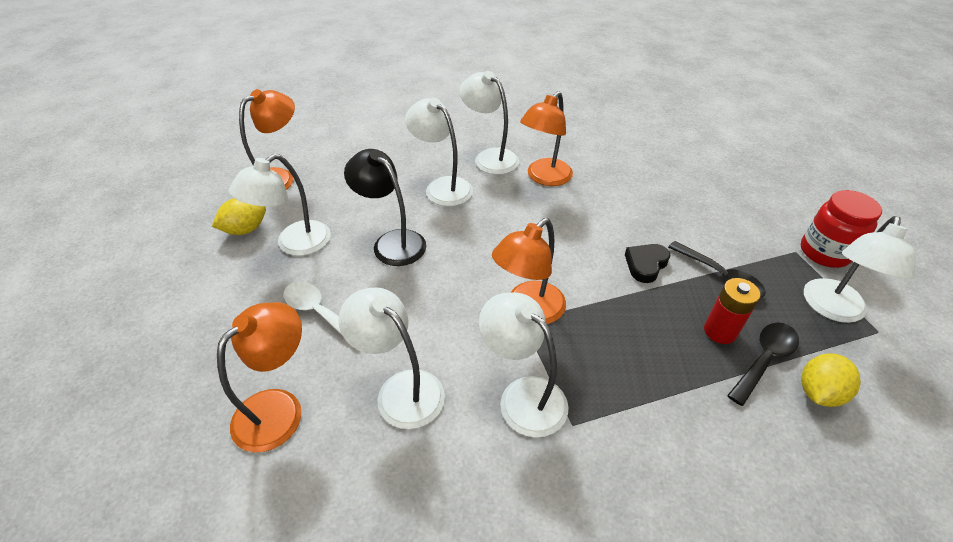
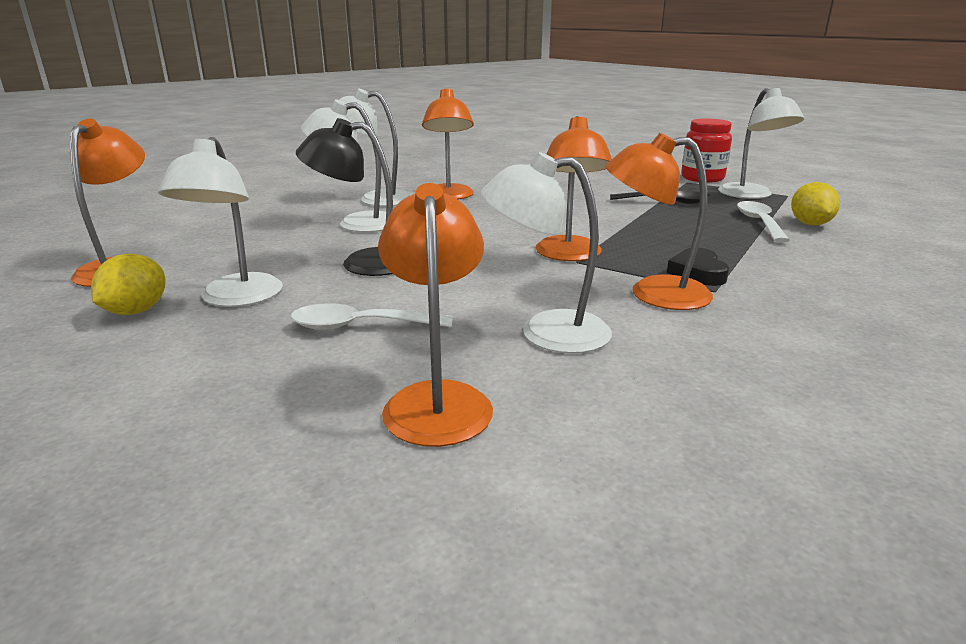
camera: 40 degrees left, 20 degrees down
(522, 396) = (653, 293): white lamp -> orange lamp
(645, 265) = (610, 211): black heart -> black heart (697, 272)
(720, 331) = (713, 221): red battery -> none
(764, 359) = (759, 223): black spoon -> white spoon

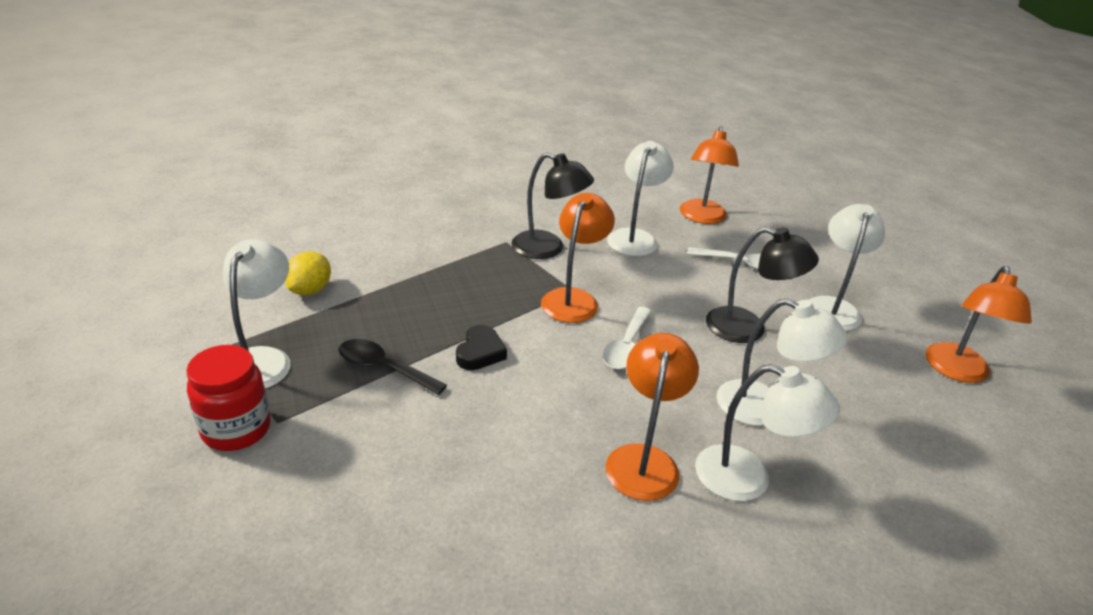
camera: 165 degrees left, 10 degrees up
(136, 311) = (894, 309): yellow lemon -> none
(546, 332) = (635, 237): white lamp -> white lamp turned 90 degrees counterclockwise
(653, 293) = (548, 249): orange lamp -> black lamp
(697, 272) = (496, 258): black heart -> black heart (480, 352)
(759, 223) = (352, 303): white spoon -> white spoon (626, 347)

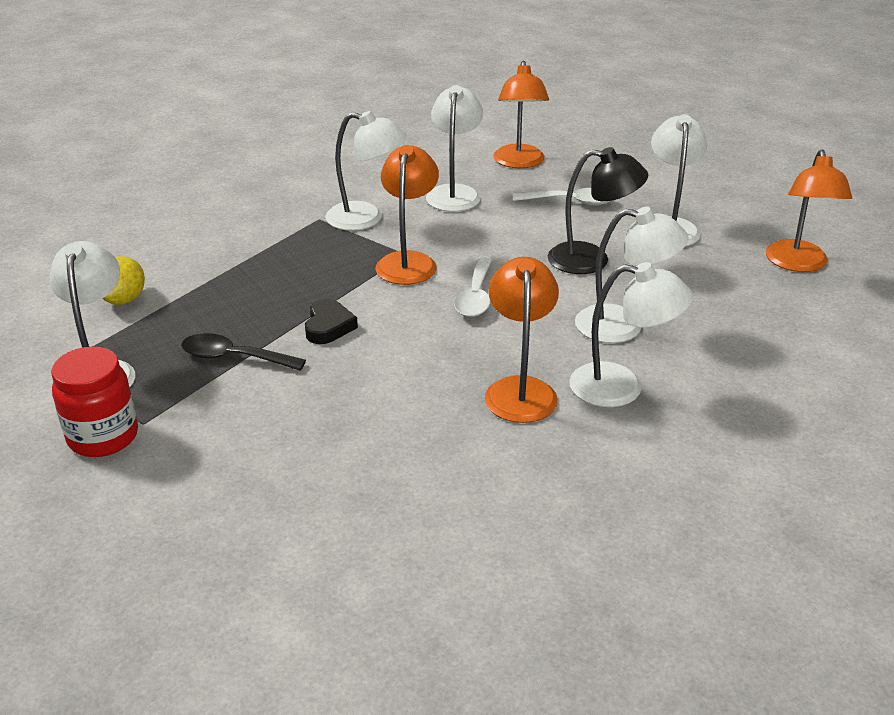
camera: 10 degrees left, 0 degrees up
(548, 249) = (366, 218): black lamp -> white lamp

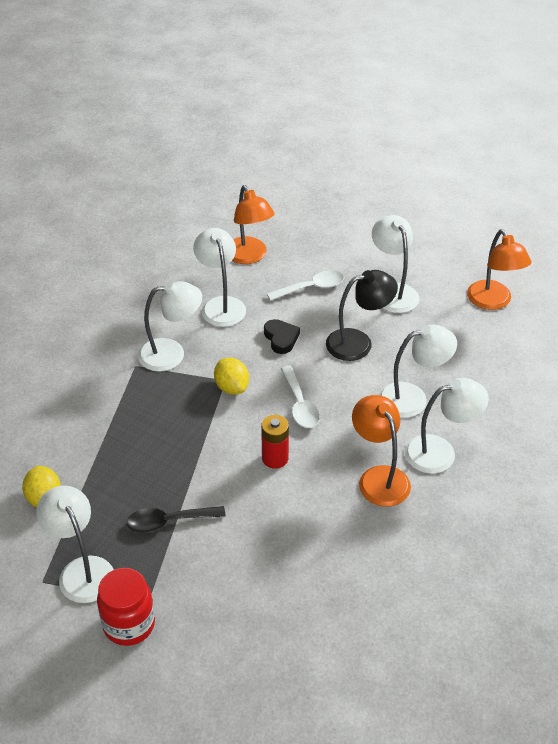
camera: 25 degrees left, 10 degrees up
(328, 326) = (216, 469): black heart -> black heart (281, 338)
(405, 336) = (275, 458): none -> red battery
(408, 261) = (232, 387): orange lamp -> yellow lemon

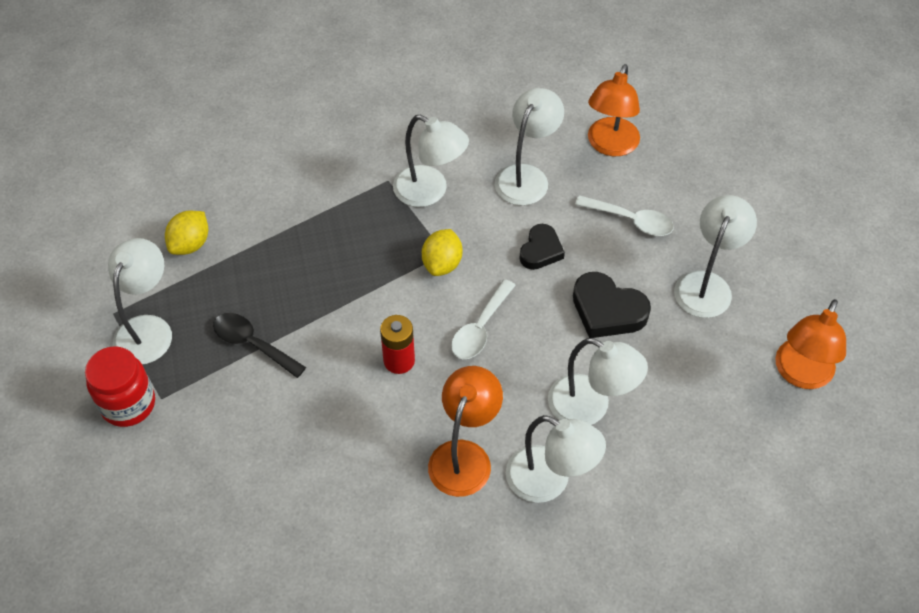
camera: 45 degrees right, 10 degrees up
(358, 342) = (607, 310): black lamp -> black heart

